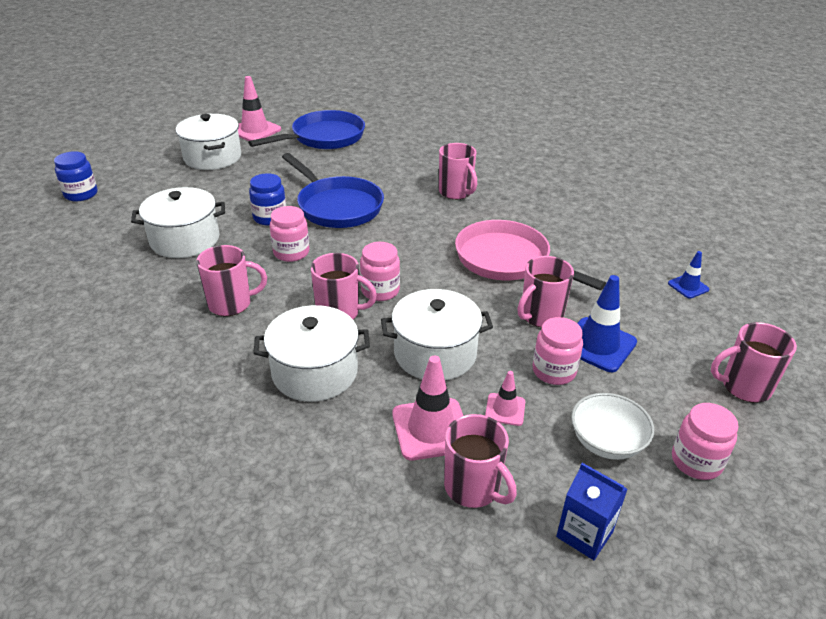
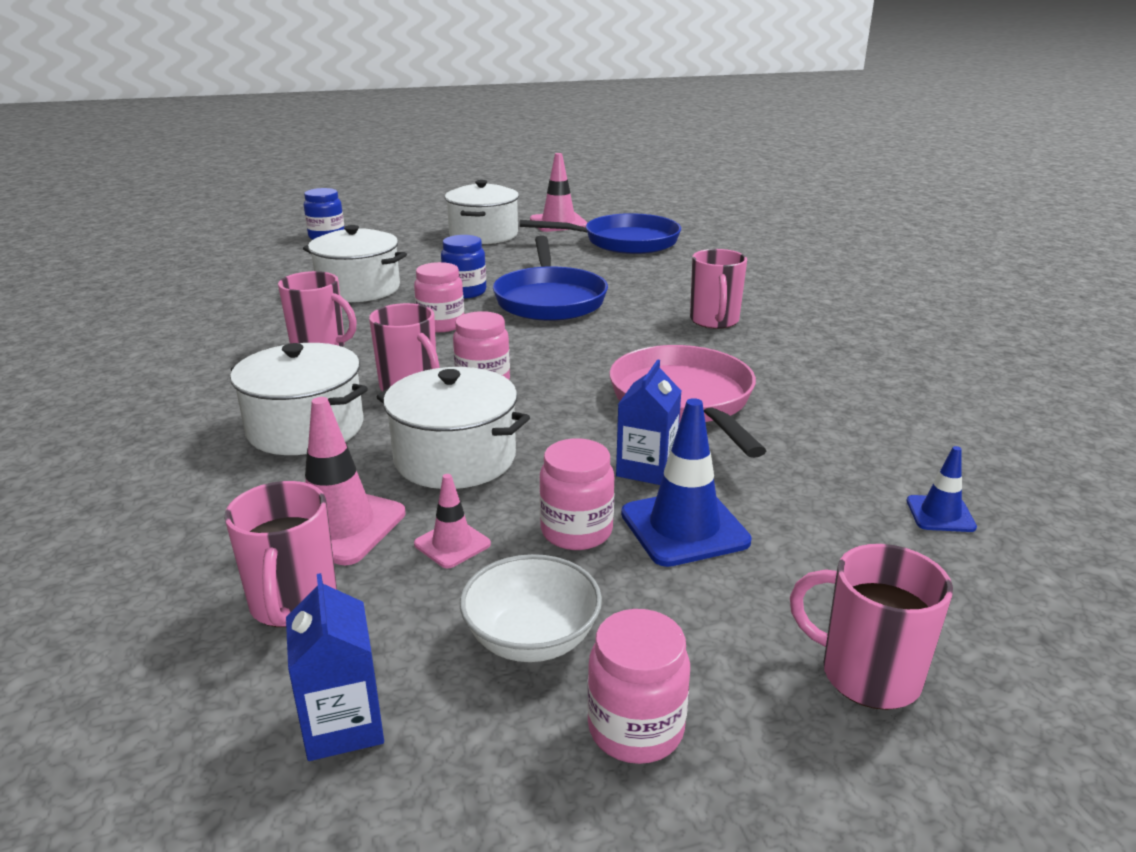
camera: 35 degrees right, 10 degrees down
(540, 316) = (646, 469): pink mug -> blue carton

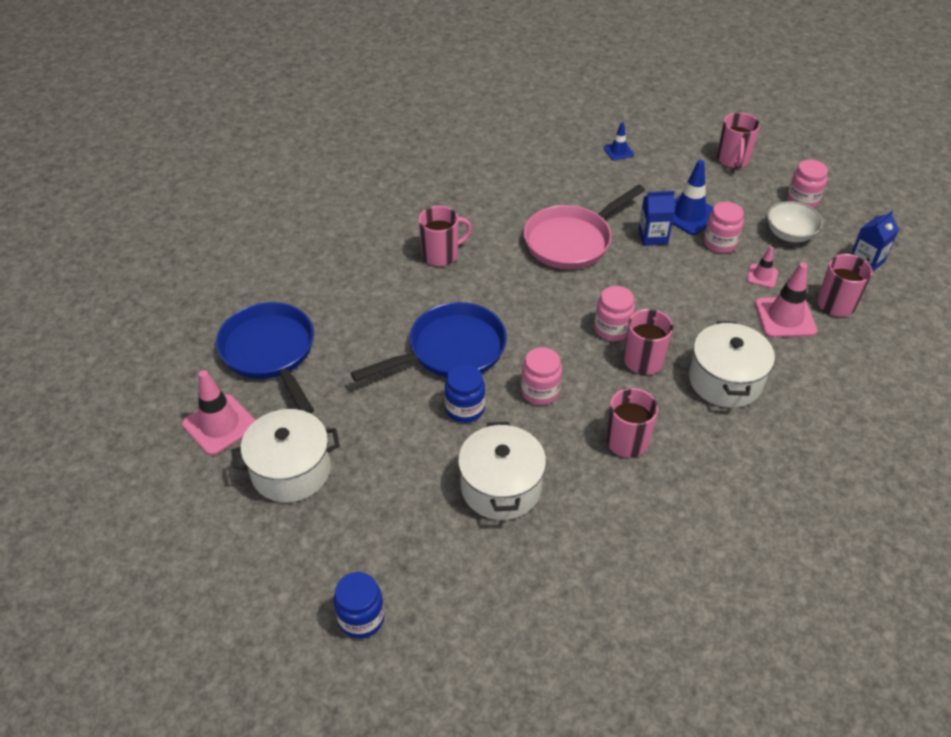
camera: 115 degrees left, 20 degrees up
(455, 458) = (700, 304): white pot -> none

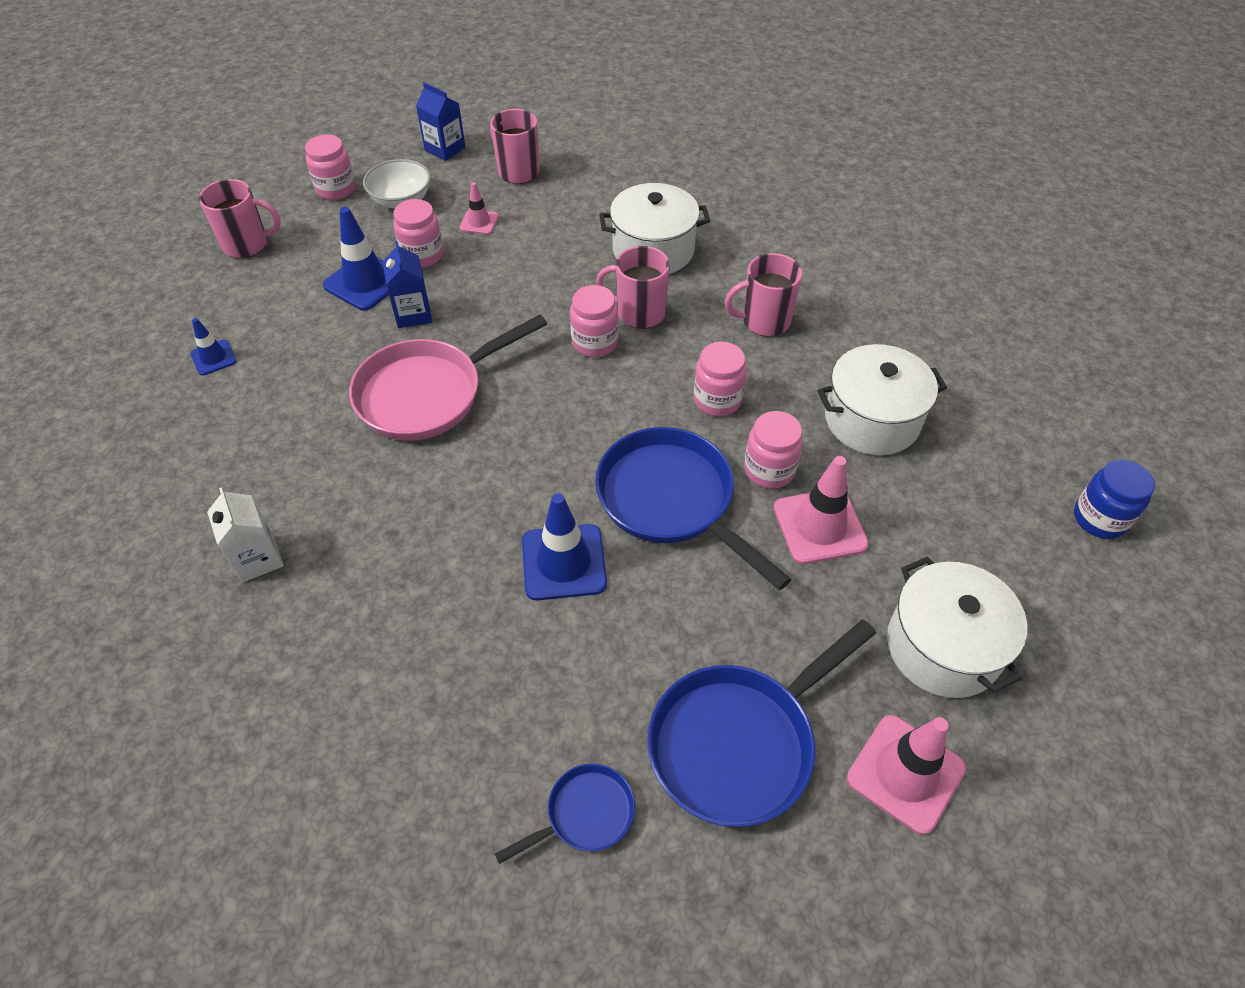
camera: 100 degrees left, 5 degrees up
(259, 285) = (585, 814): none -> blue pan
(416, 293) = (564, 562): none -> blue traffic cone
(441, 255) = (472, 545): pink mug -> none
(456, 174) = (258, 558): none -> white carton
(465, 409) = (769, 470): blue jar -> pink jar
(571, 241) = (427, 394): pink pan -> pink pan turned 105 degrees clockwise
(785, 317) = (546, 207): pink traffic cone -> pink traffic cone (819, 526)

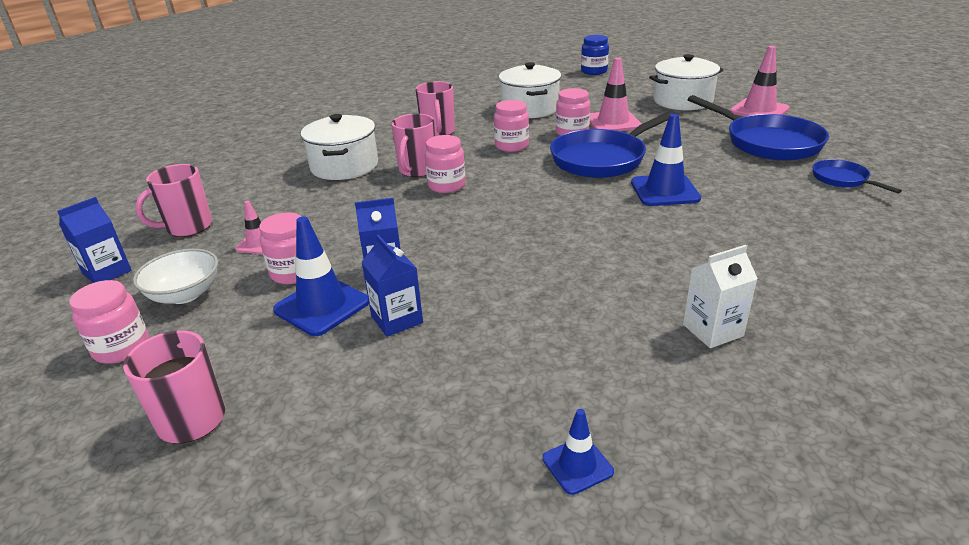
camera: 85 degrees left, 20 degrees down
(213, 358) = (421, 413): blue traffic cone -> blue traffic cone (577, 465)
(333, 331) = (397, 319): none -> blue carton
(427, 394) = (497, 255): pink pan -> none

